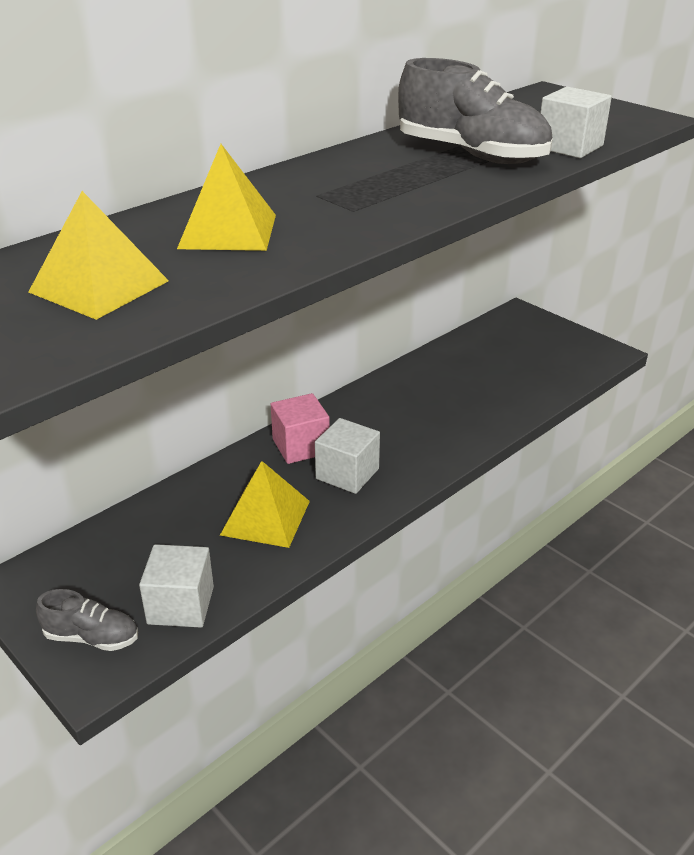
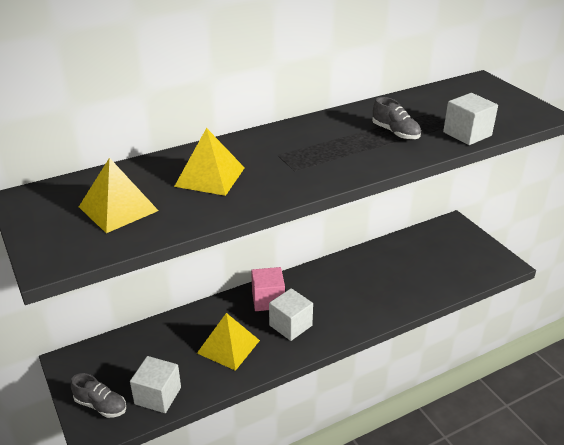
camera: 15 degrees right, 0 degrees up
(471, 154) = (395, 132): grey shoe -> grey shoe, size x0.53

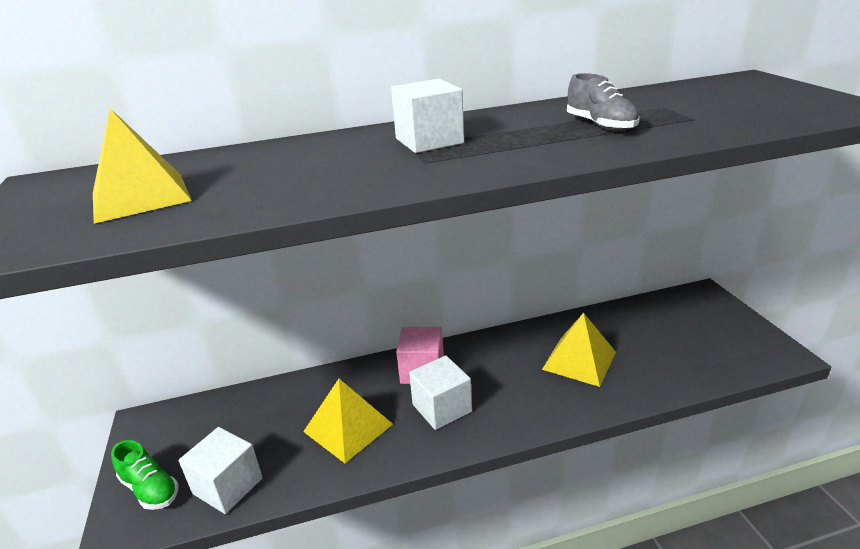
camera: 15 degrees right, 5 degrees down
(101, 405) = (150, 489): grey shoe -> green shoe
(210, 177) = (297, 166): yellow pyramid -> yellow pyramid (579, 360)
(467, 134) = (719, 127): white cube -> white cube (429, 141)

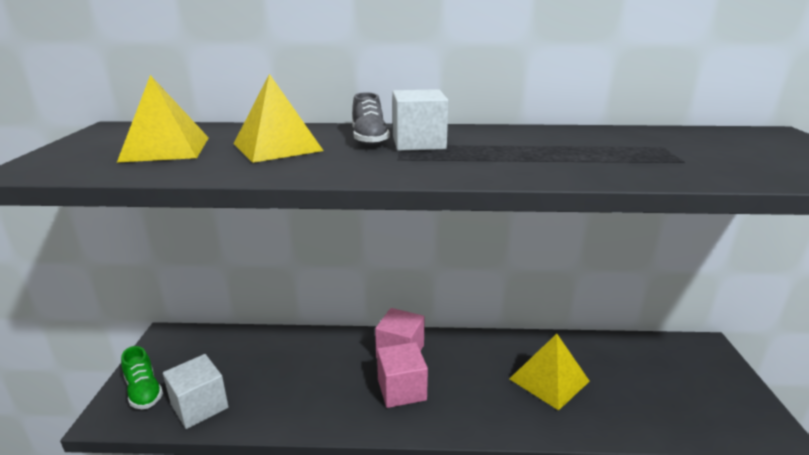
camera: 15 degrees right, 5 degrees down
(348, 428) = (315, 384): yellow pyramid -> yellow pyramid (277, 147)
(442, 408) = (401, 389): white cube -> pink cube
(600, 125) = (584, 153): grey shoe -> grey shoe (369, 139)

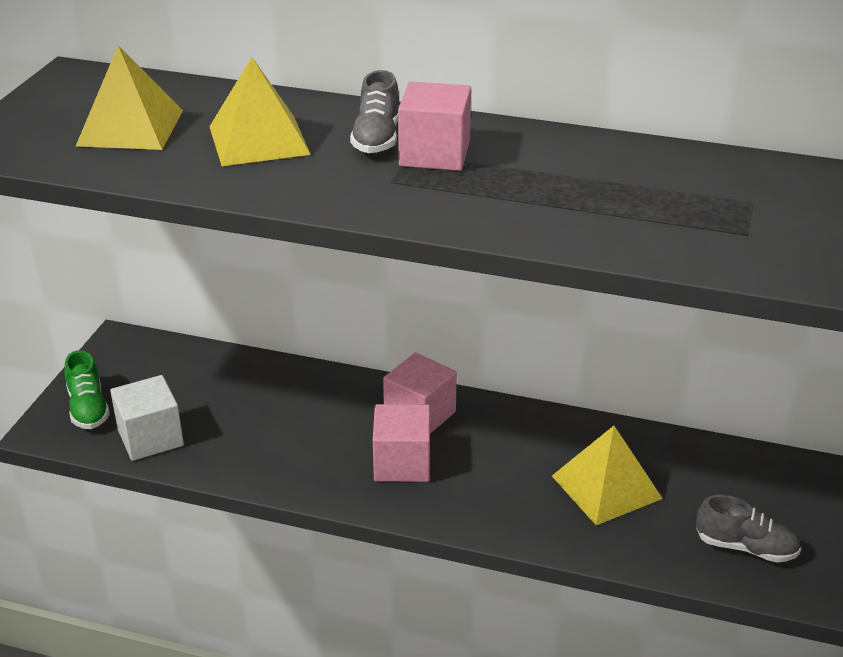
camera: 15 degrees right, 10 degrees up
(418, 143) = (434, 154): white cube -> pink cube
(664, 406) = (745, 547): none -> grey shoe

